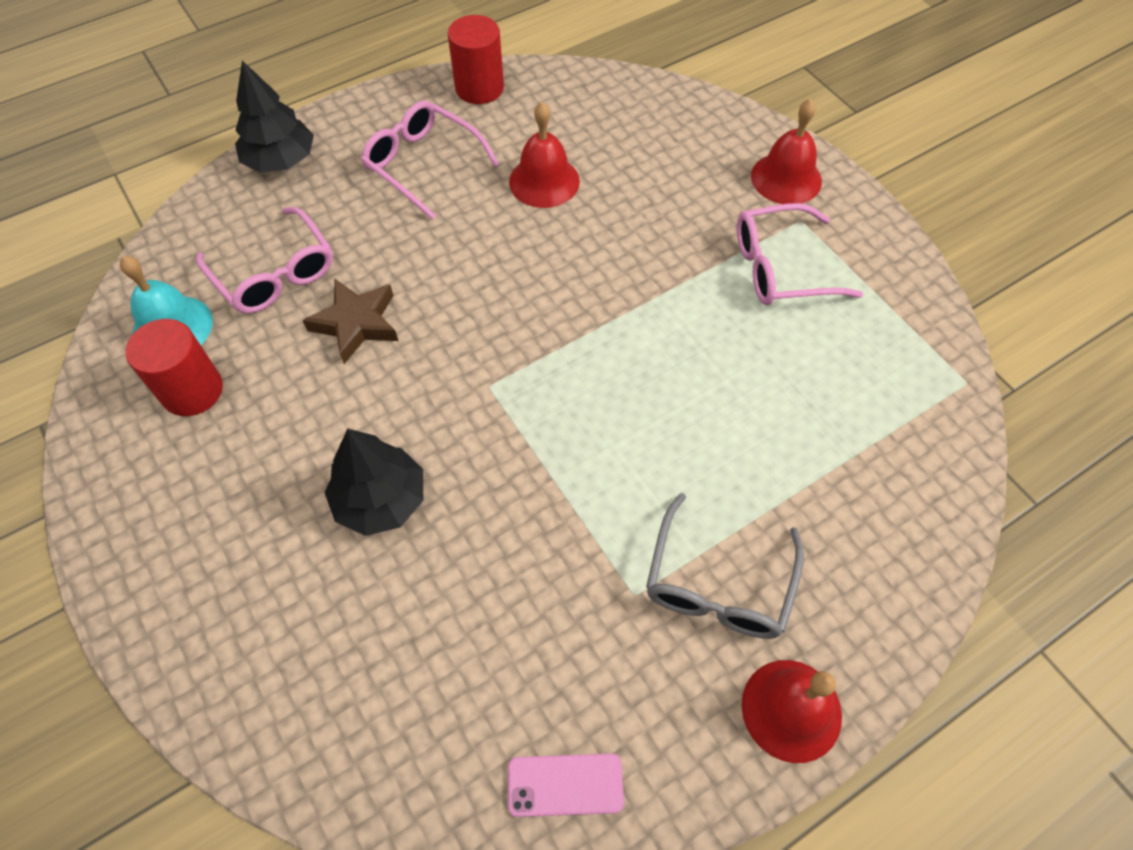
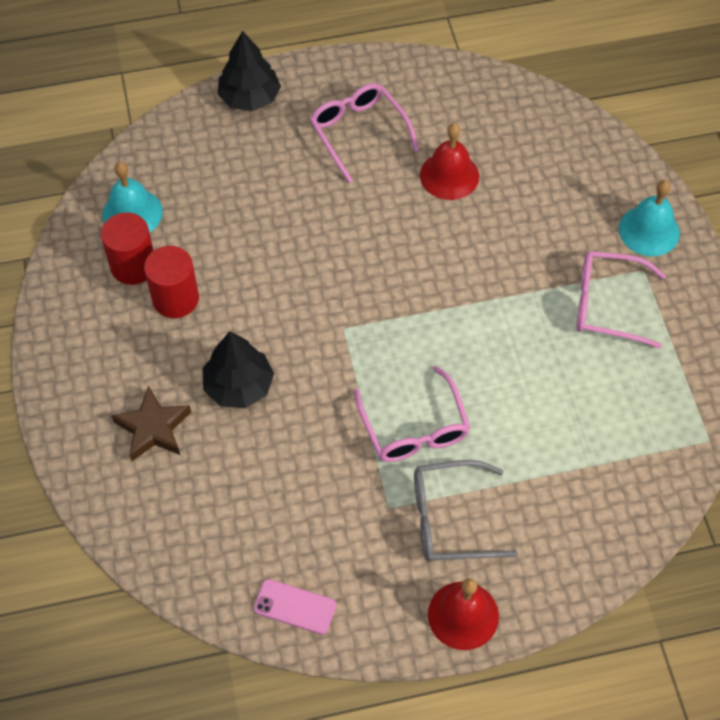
camera: 20 degrees right, 0 degrees up
(274, 273) = (216, 192): pink glasses -> pink glasses (414, 427)
(356, 323) = (264, 250): brown star -> brown star (153, 428)
(479, 88) = (429, 76): red cylinder -> red cylinder (175, 299)
(719, 582) = (451, 519): grey glasses -> grey glasses turned 45 degrees clockwise
(786, 178) = (649, 230): red bell -> turquoise bell

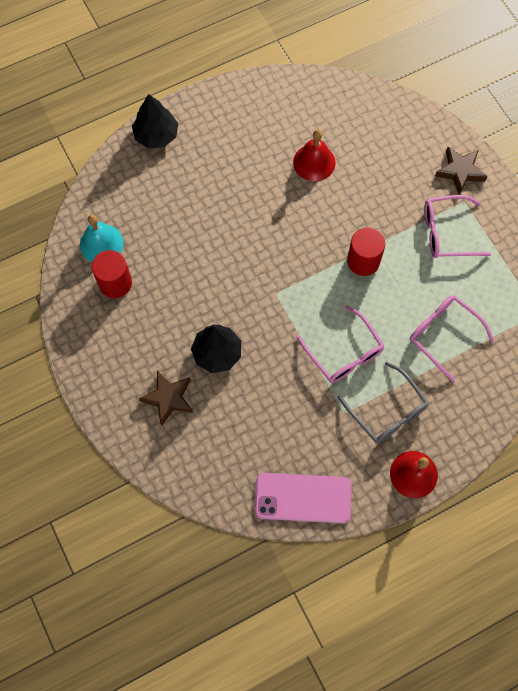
camera: 15 degrees left, 10 degrees up
(175, 299) = (153, 300): red cylinder -> red cylinder (363, 261)
(295, 606) = (303, 498): pink phone -> pink phone, size x1.79
(359, 133) = (242, 145): pink glasses -> pink glasses (444, 335)
(451, 519) = (387, 410): grey glasses -> grey glasses turned 105 degrees counterclockwise
(649, 230) = (460, 171): turquoise bell -> brown star

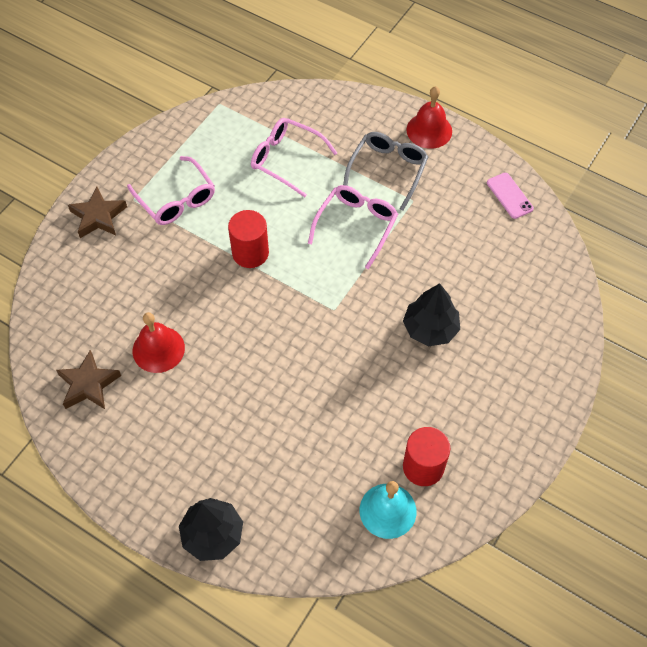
camera: 120 degrees left, 10 degrees down
(168, 398) = (505, 346): brown star -> brown star (88, 384)
(303, 498) = (509, 196): pink phone -> pink phone, size x0.56
(444, 335) = (287, 160): pink glasses -> pink glasses turned 105 degrees clockwise

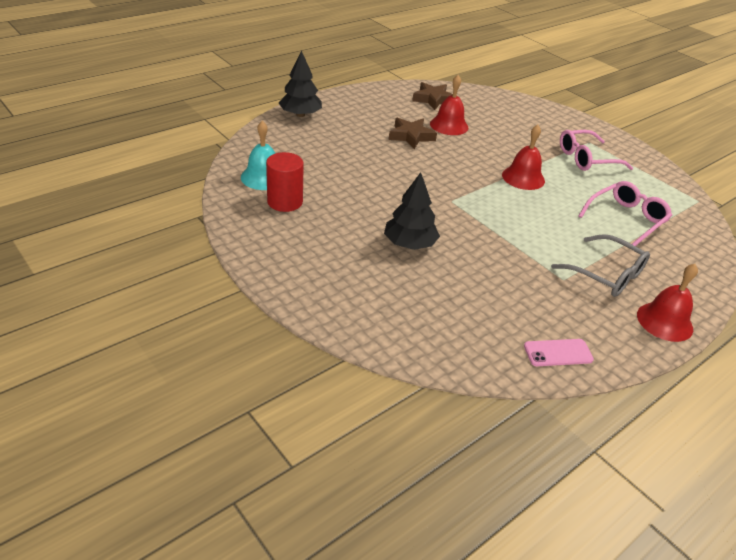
camera: 105 degrees right, 20 degrees down
(98, 216) = (575, 127): brown star -> brown star (411, 136)
(250, 253) = (523, 177): red cylinder -> red bell
(356, 226) = (538, 236): pink glasses -> none

